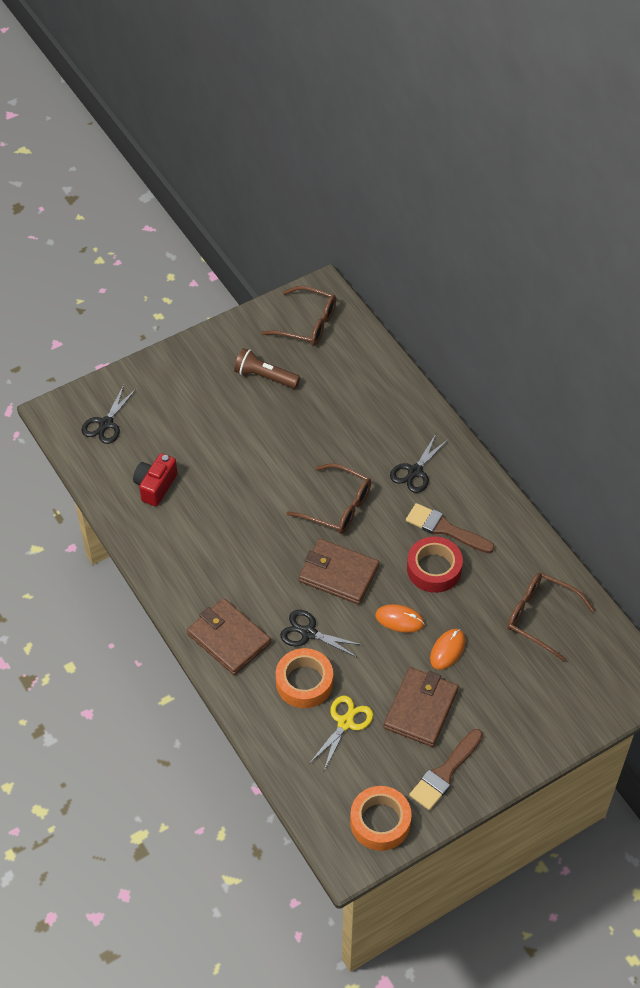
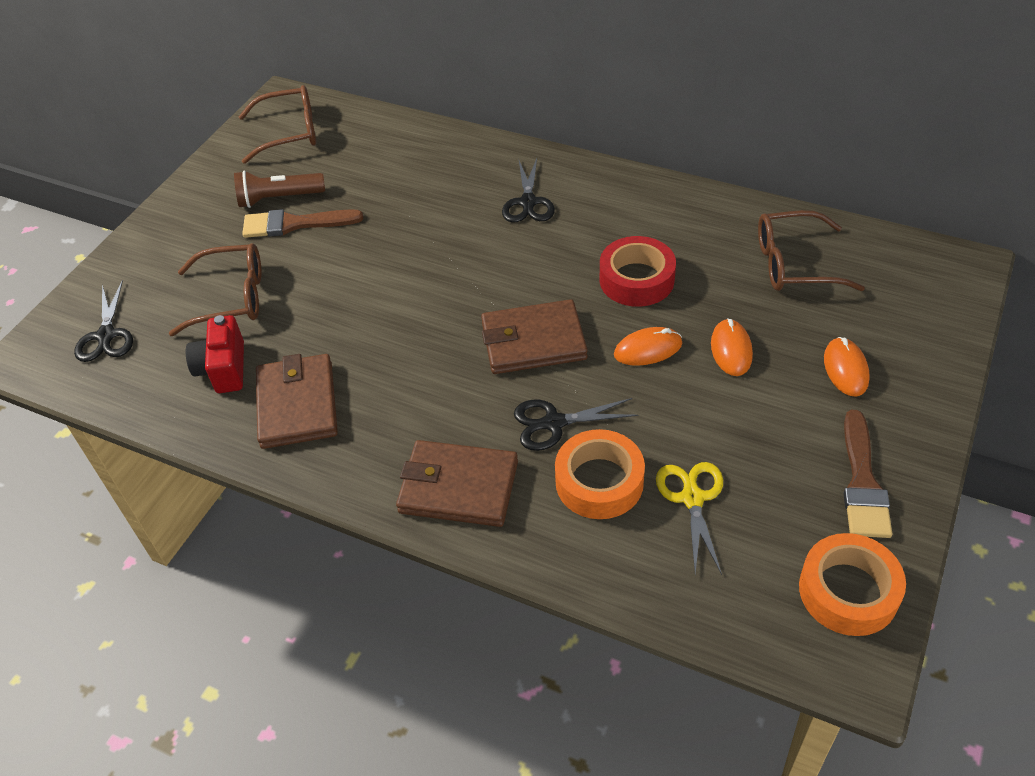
camera: 30 degrees left, 5 degrees down
(337, 506) = (471, 276): brown glasses -> brown glasses (231, 298)
(420, 709) = (763, 428): brown wallet -> brown wallet (297, 404)
(445, 529) = (611, 237): brown brush -> brown brush (294, 224)
(502, 703) = (845, 369): none -> orange mouse

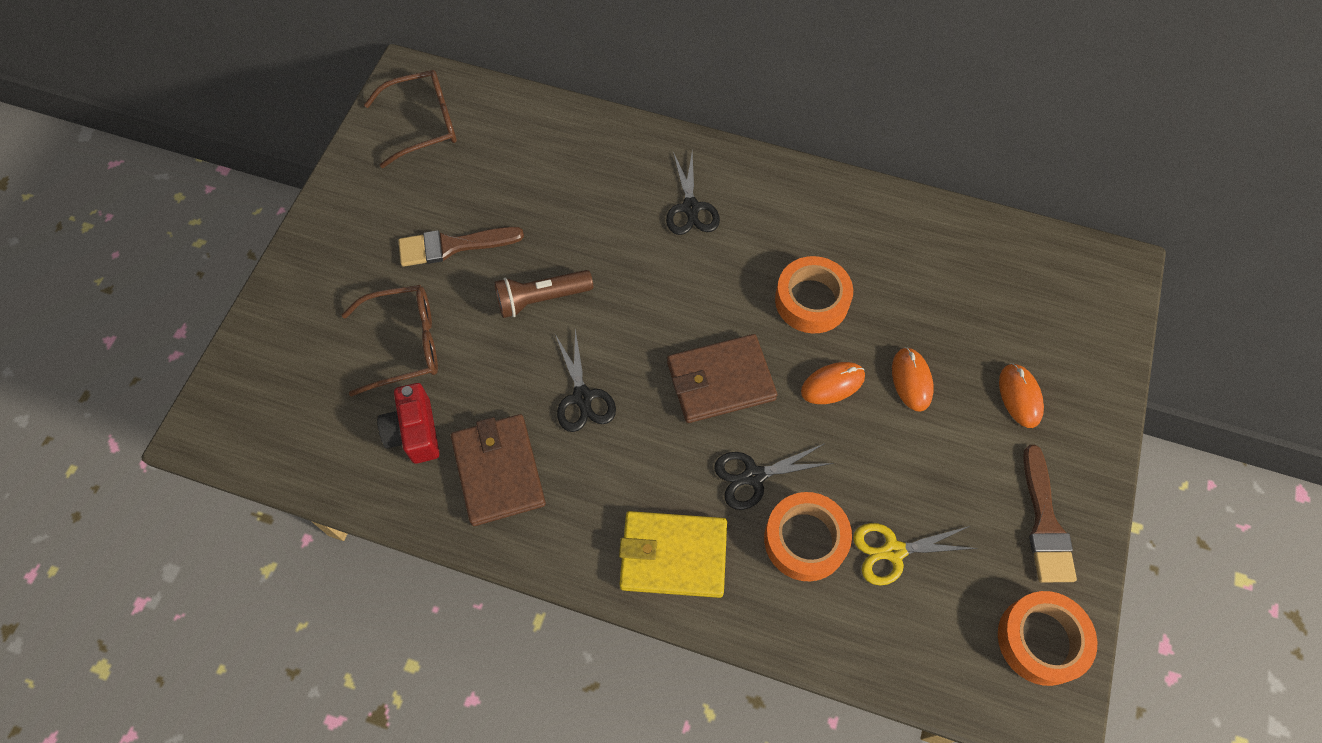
camera: 10 degrees left, 15 degrees up
(106, 336) = (282, 399): black scissors -> black scissors (582, 397)
(279, 198) = (429, 213): brown flashlight -> brown flashlight (541, 299)
(458, 487) = (673, 556): brown wallet -> yellow wallet
(636, 279) = (811, 300): red tape -> orange tape
(692, 498) = (893, 551): yellow scissors -> yellow scissors turned 90 degrees counterclockwise
(794, 264) = (961, 274): brown glasses -> none

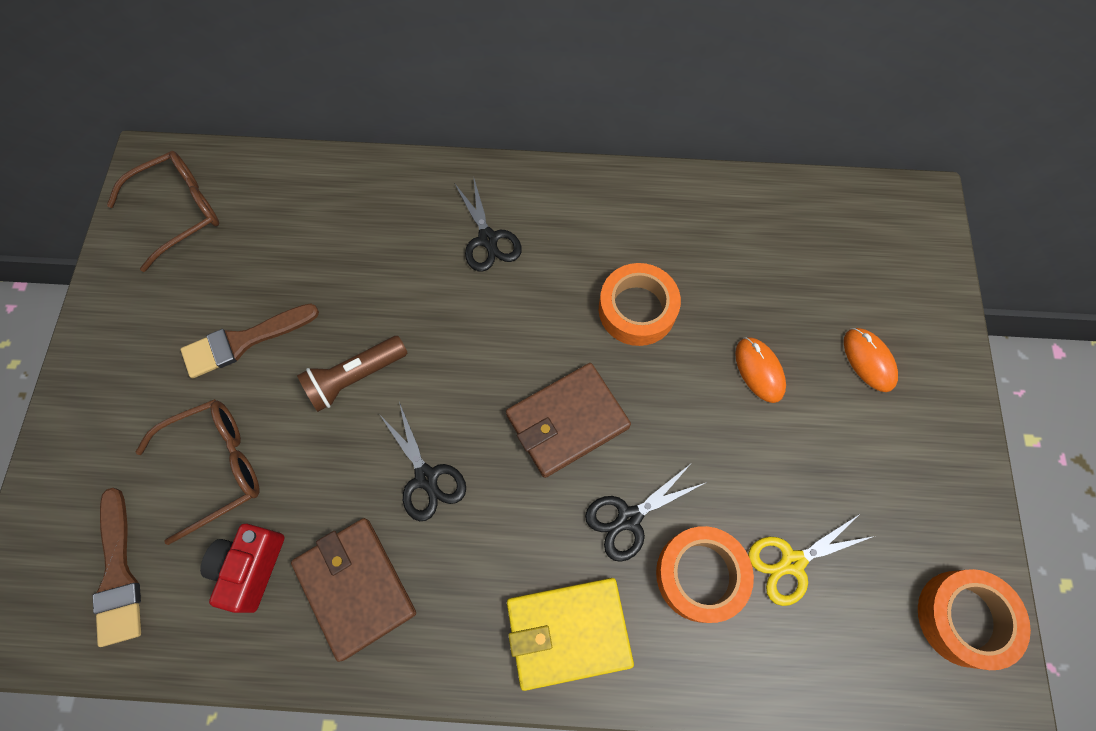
camera: 15 degrees left, 5 degrees up
(414, 432) = (251, 567): red camera -> red camera turned 45 degrees clockwise
(832, 384) = (682, 395): orange mouse -> none
(1045, 523) = (930, 489): brown brush -> brown brush (118, 574)

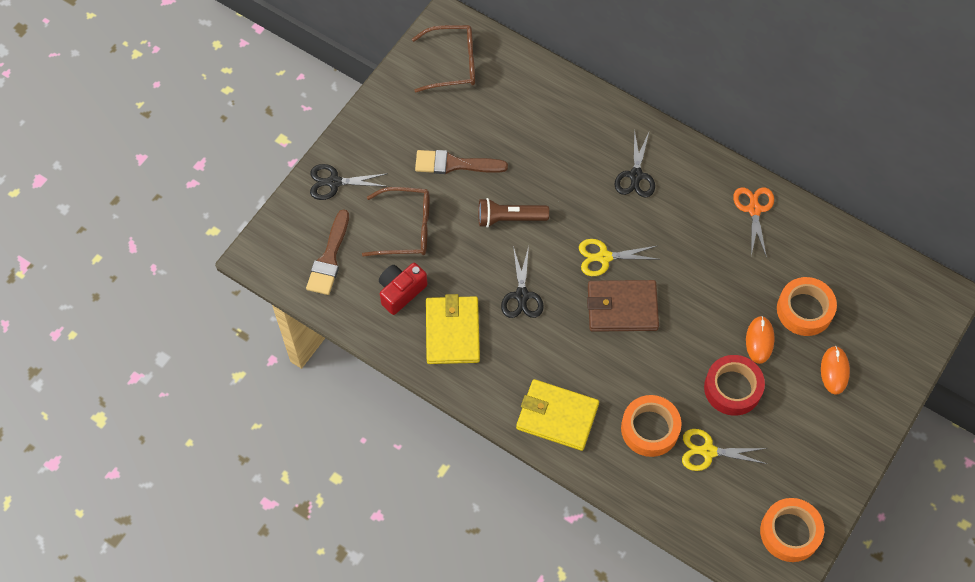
camera: 30 degrees right, 5 degrees down
(355, 587) = (452, 332): brown wallet -> yellow wallet
(506, 365) = (604, 257): none -> yellow scissors
(629, 518) = (626, 378): black scissors -> black scissors (334, 182)
(637, 309) = (705, 266): orange tape -> orange tape (804, 310)
(651, 210) = (754, 209): none -> orange scissors
(767, 454) = (732, 388): none -> red tape

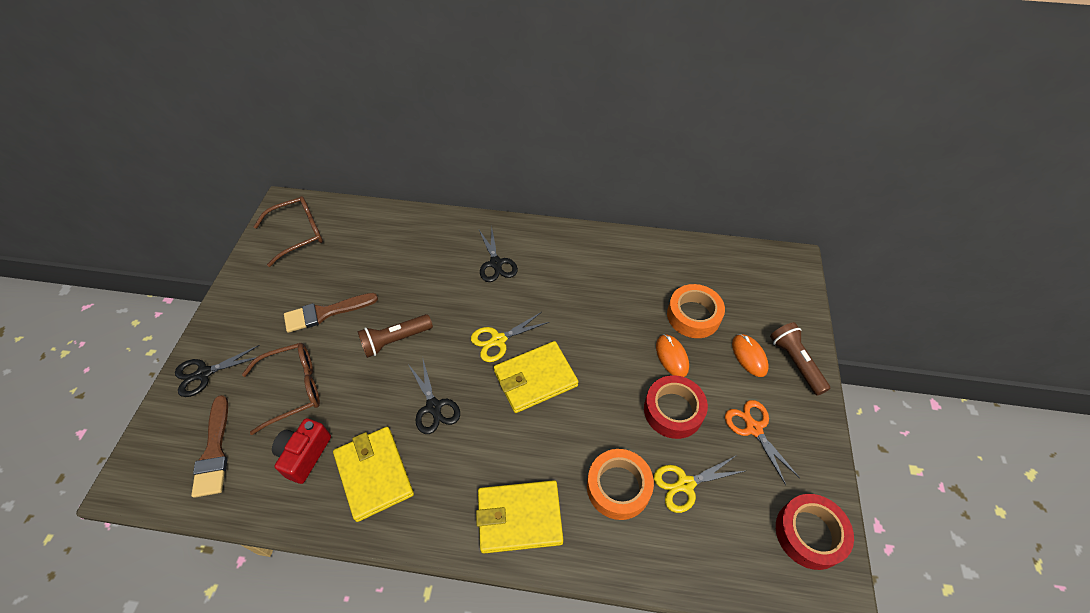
camera: 25 degrees left, 10 degrees down
(622, 308) = (535, 379): brown wallet -> yellow wallet
(754, 209) = (607, 253): orange scissors -> orange scissors (753, 428)
(790, 532) = (809, 534): orange tape -> red tape
(876, 395) = (795, 362): none -> brown flashlight

